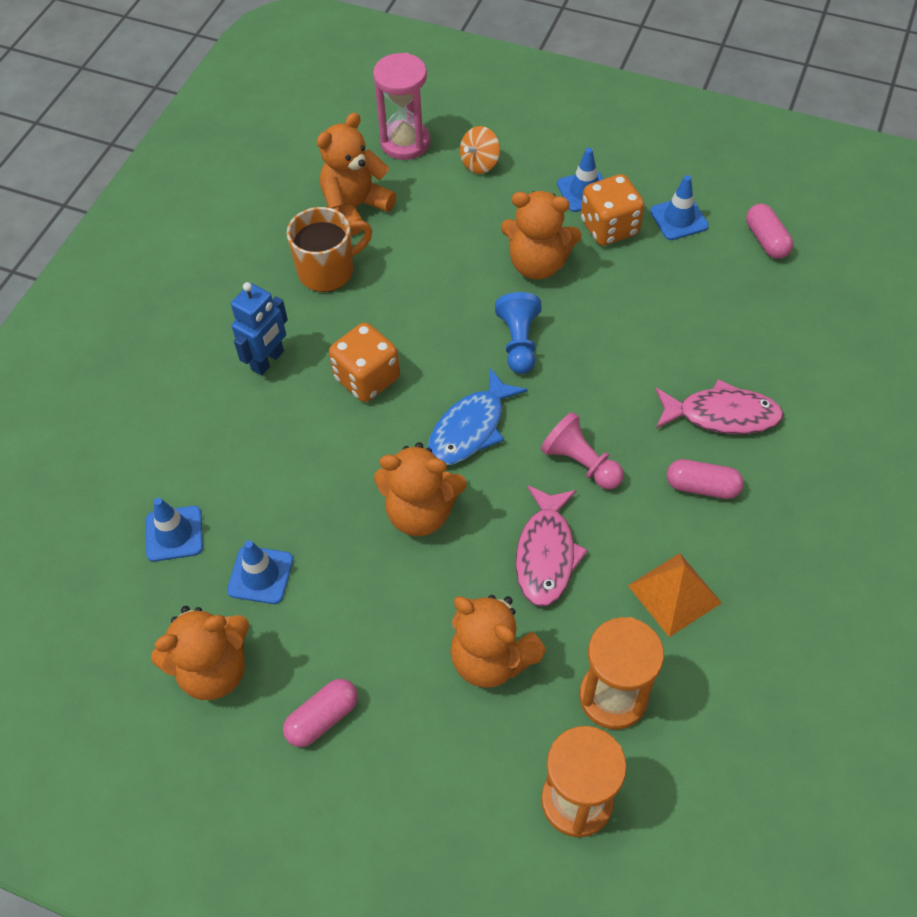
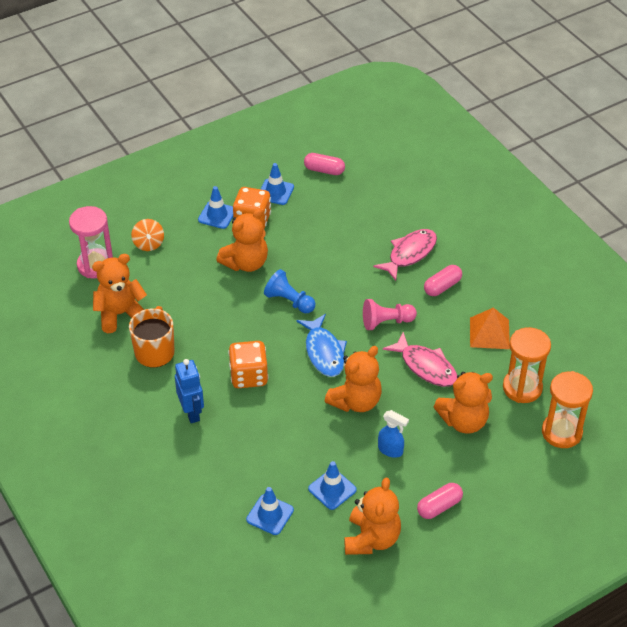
camera: 55 degrees left, 10 degrees down
(322, 718) = (439, 506): pink capsule -> pink capsule turned 60 degrees clockwise
(355, 207) = (120, 314): orange teddy bear -> orange teddy bear turned 75 degrees clockwise
(372, 601) = (390, 450): none -> blue spray bottle

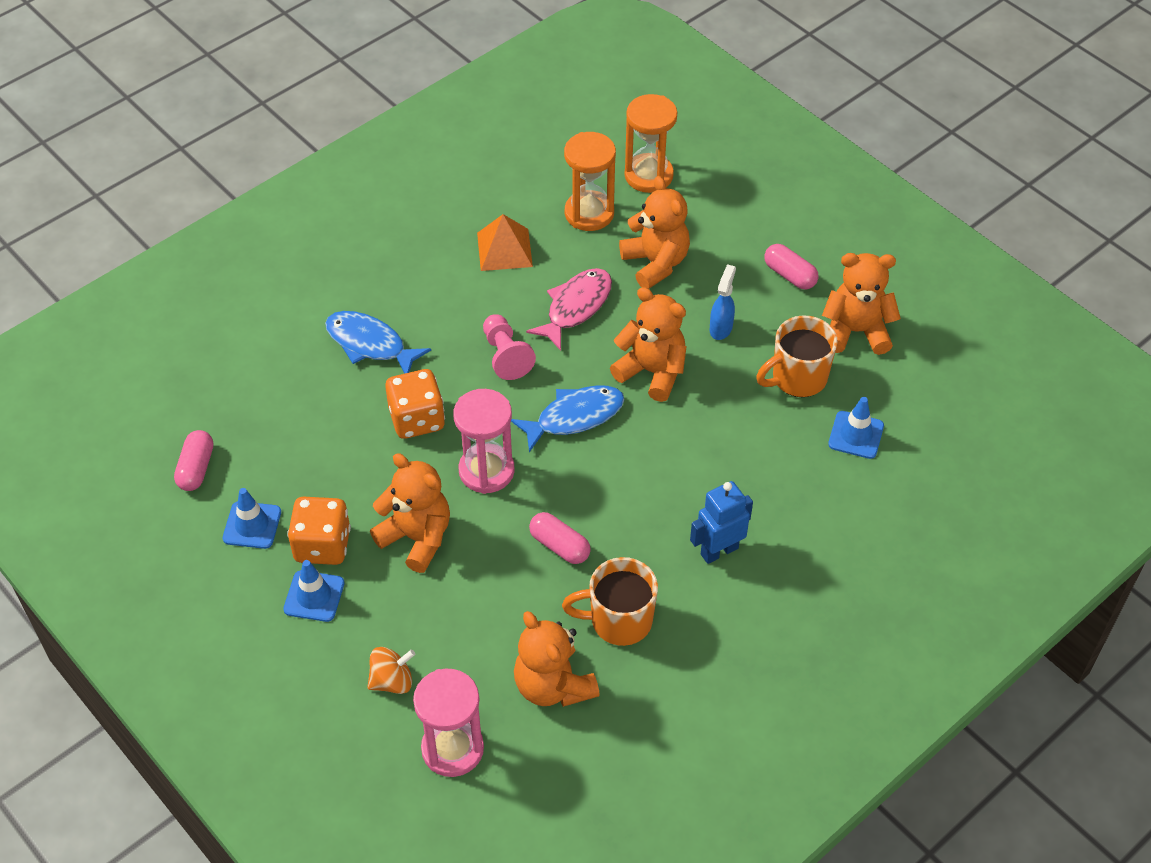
camera: 100 degrees left, 5 degrees up
(249, 376) = (637, 496): orange dice -> orange dice (417, 419)
(289, 301) = (486, 471): blue pawn -> pink hourglass
(332, 489) = (797, 378): blue traffic cone -> orange mug
(410, 254) = (370, 344): pink fish -> blue fish
(442, 287) = (429, 303): pink capsule -> pink capsule (559, 546)

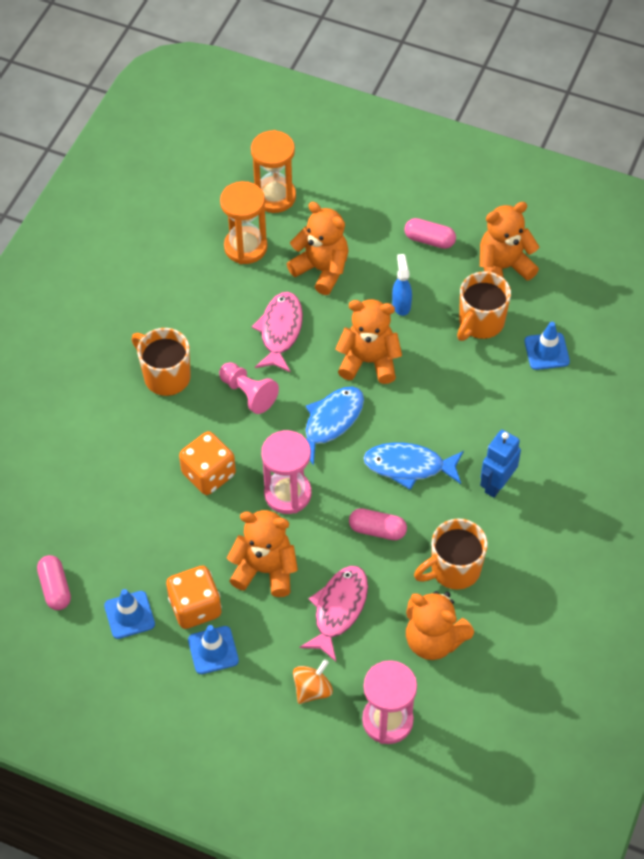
camera: 25 degrees left, 5 degrees up
(370, 344) = (134, 427): blue fish -> blue fish (408, 466)
(432, 307) = (166, 376): none -> orange mug
(469, 610) = (338, 609): none -> pink fish
(504, 249) = (195, 304): orange pyramid -> none

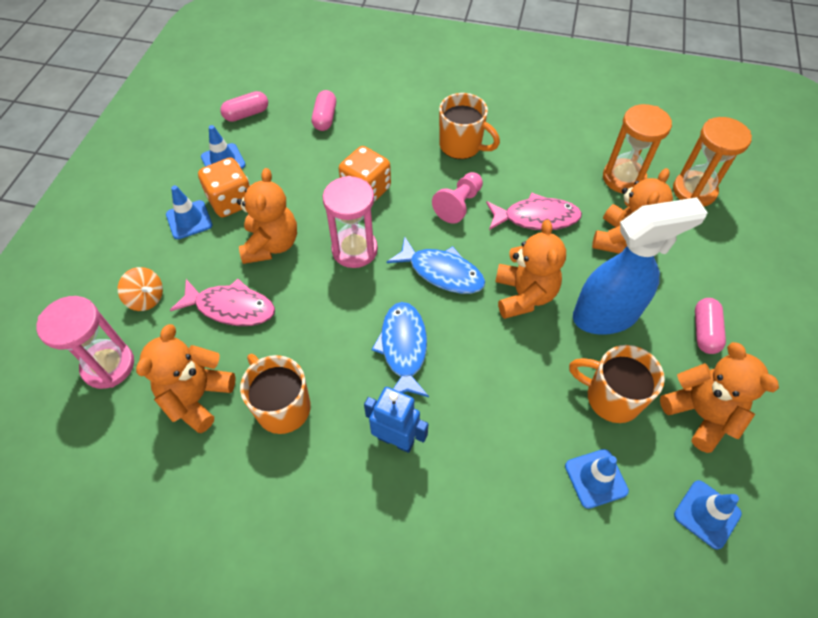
camera: 80 degrees right, 0 degrees up
(166, 376) = (461, 146): orange mug -> orange mug turned 90 degrees clockwise
(377, 530) = (323, 329): pink capsule -> pink capsule (325, 118)
(401, 304) = (606, 315): blue spray bottle -> blue spray bottle, size x2.23
(581, 289) = (707, 514): none -> blue traffic cone

